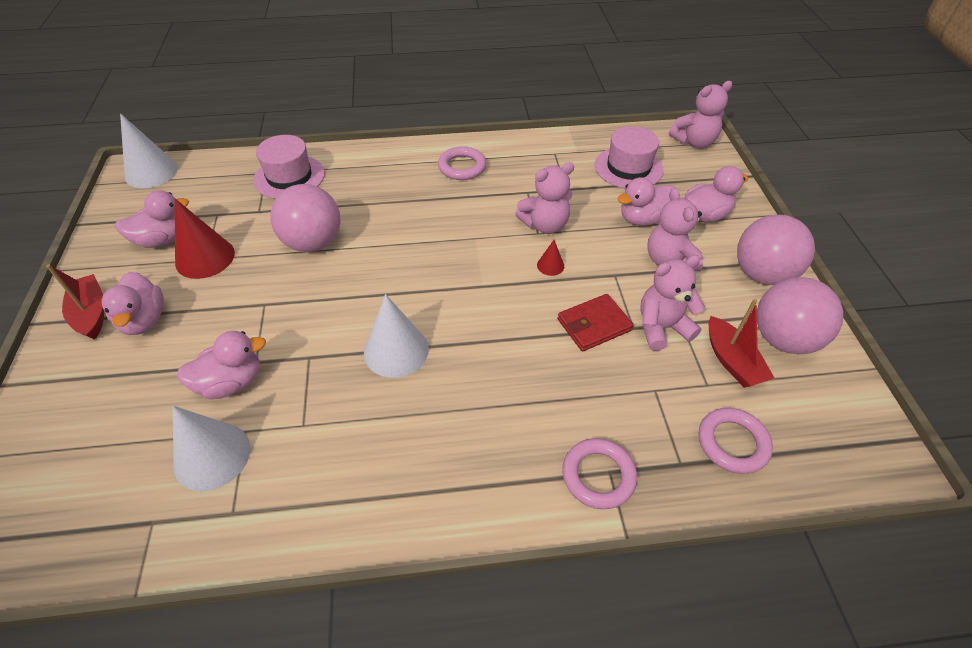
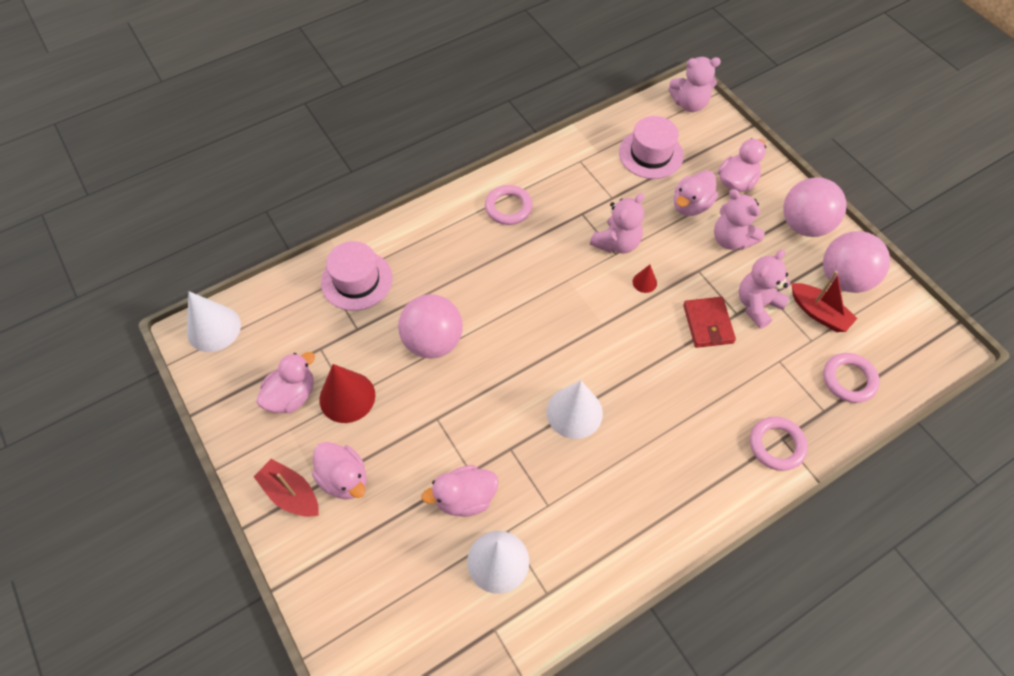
camera: 25 degrees left, 10 degrees up
(231, 382) = (465, 498): pink duck -> pink duck turned 150 degrees counterclockwise
(594, 325) = (708, 324): red wallet -> red wallet turned 45 degrees counterclockwise
(694, 142) = (689, 104): pink teddy bear -> pink teddy bear turned 45 degrees clockwise

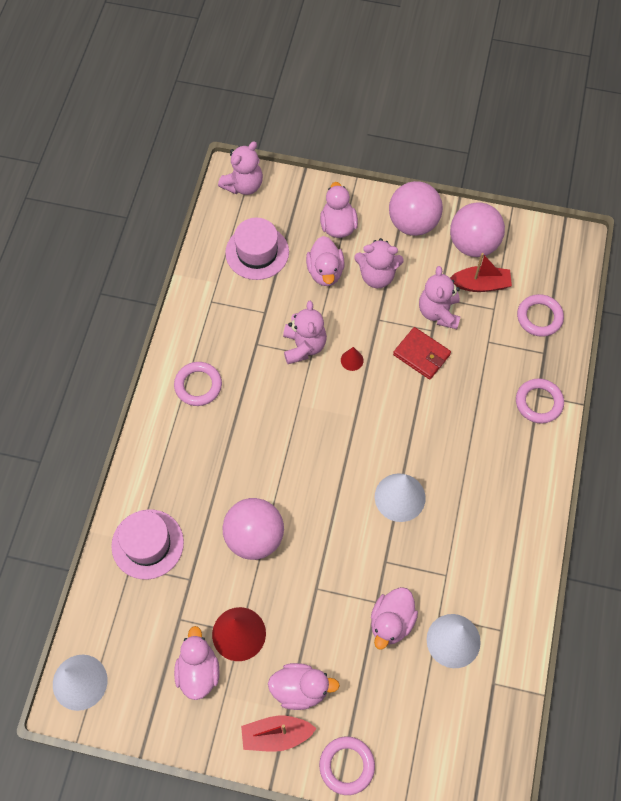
camera: 45 degrees left, 5 degrees up
(313, 570) = (346, 766): none -> pink ring

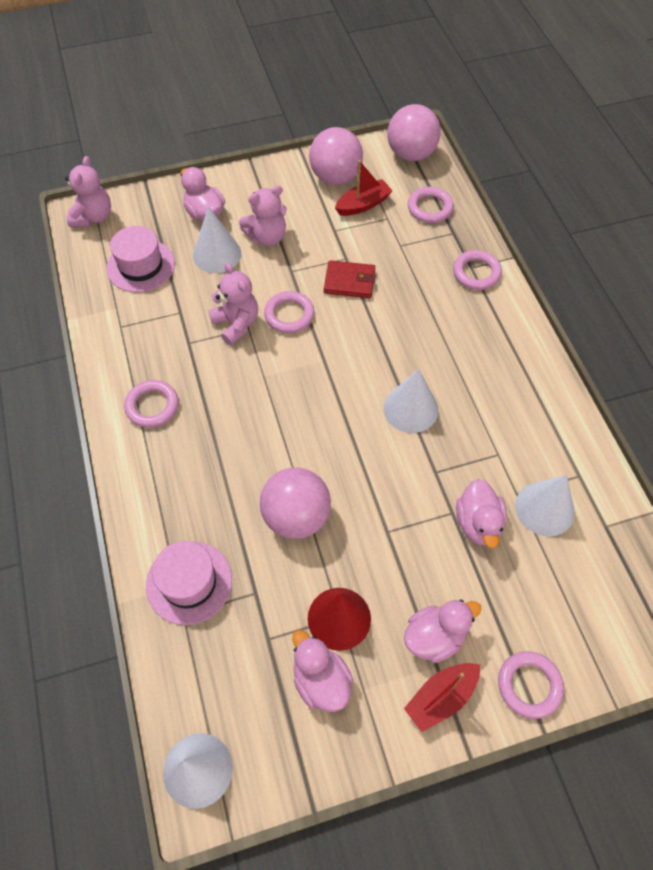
camera: 30 degrees left, 5 degrees down
(325, 272) = (217, 254): pink duck -> white cone
(352, 360) = (289, 315): red cone -> pink ring
(413, 223) = (272, 183): pink ball -> pink ball (411, 154)
(438, 312) = (341, 242): pink teddy bear -> none

